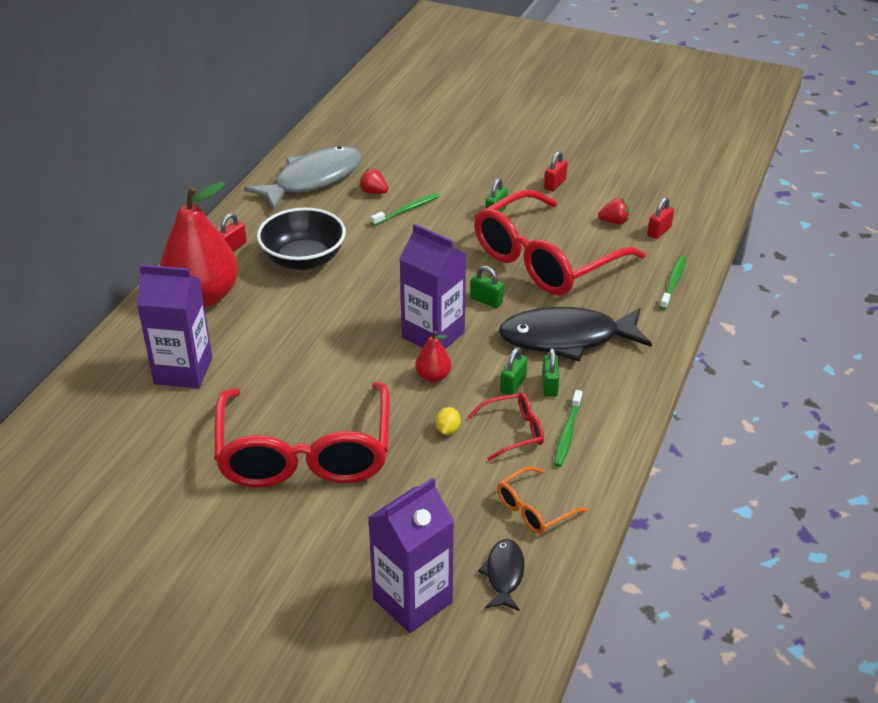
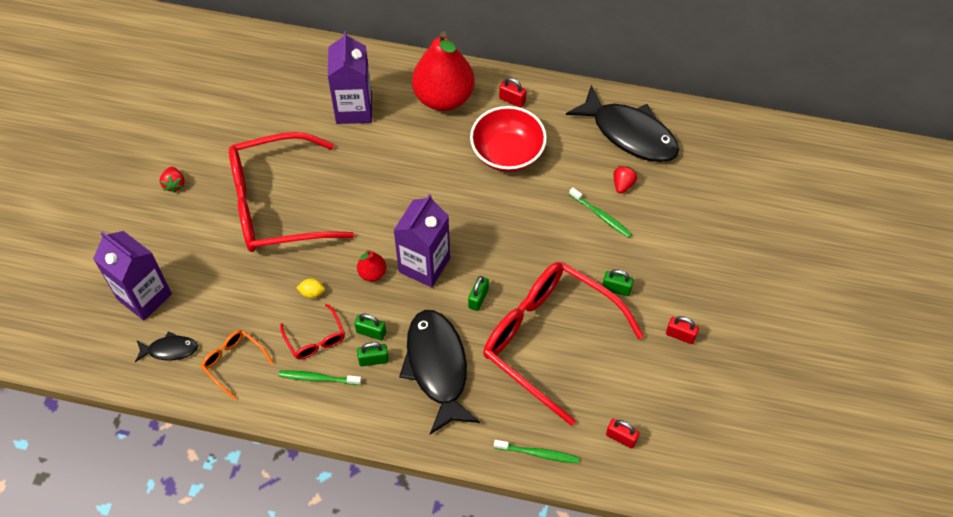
camera: 80 degrees right, 20 degrees up
(303, 259) = (507, 153): black bowl -> red bowl
(313, 180) = (630, 133): grey fish -> black fish
(614, 222) = (627, 395): red strawberry -> red strawberry (174, 184)

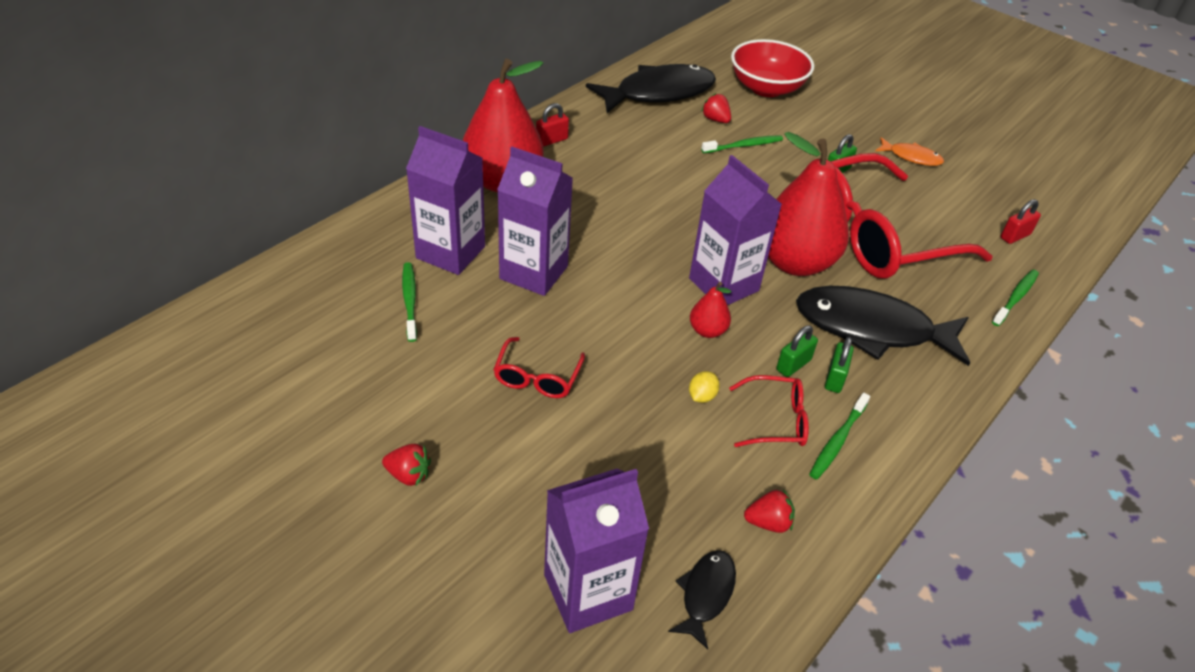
camera: 65 degrees left, 15 degrees down
(233, 362) = (768, 522): orange glasses -> red strawberry
(276, 205) = (537, 377): red glasses -> red glasses, size x0.42
(299, 113) = (410, 300): none -> green toothbrush
(364, 159) = (534, 272): none -> purple carton
(478, 298) = (795, 262): green padlock -> red pear
(507, 153) = (618, 170): red bowl -> red bowl (766, 88)
(680, 335) = (911, 157): red padlock -> orange fish

